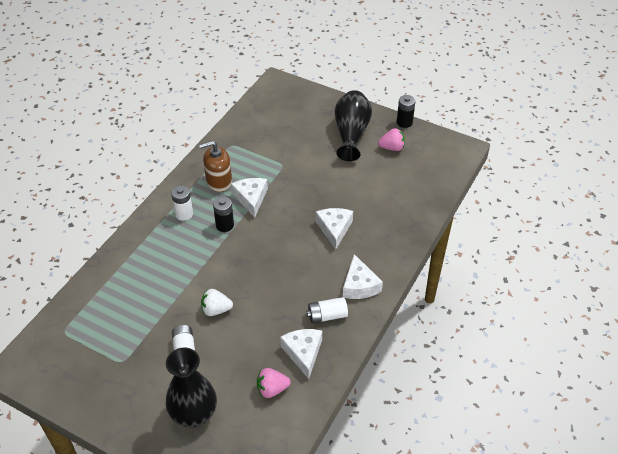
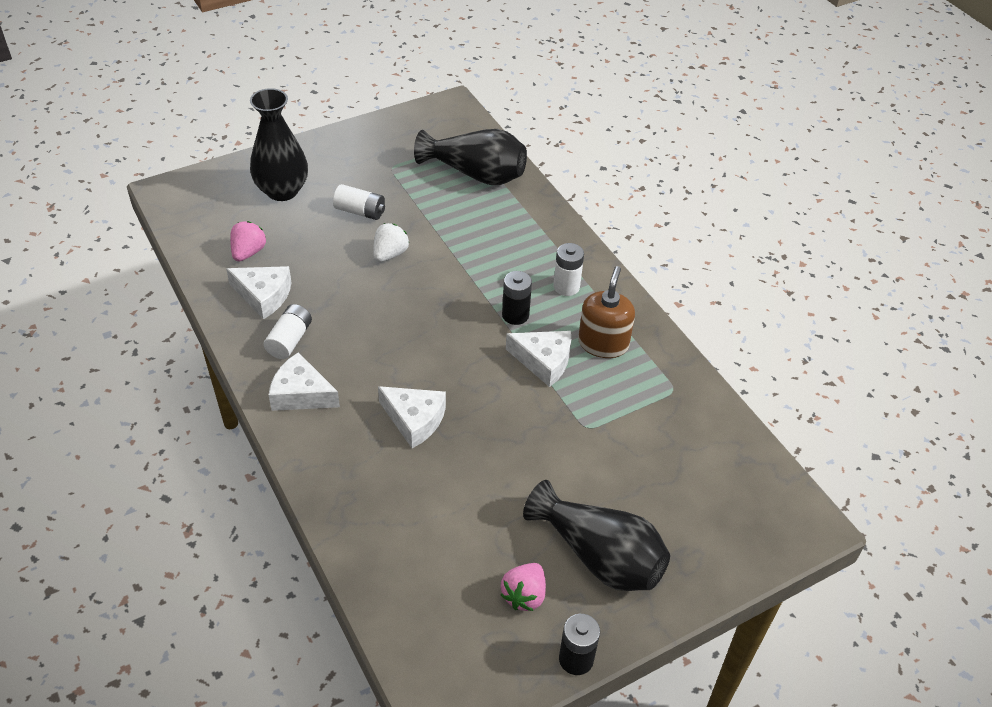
camera: 120 degrees right, 0 degrees up
(99, 308) = (476, 174): none -> black vase

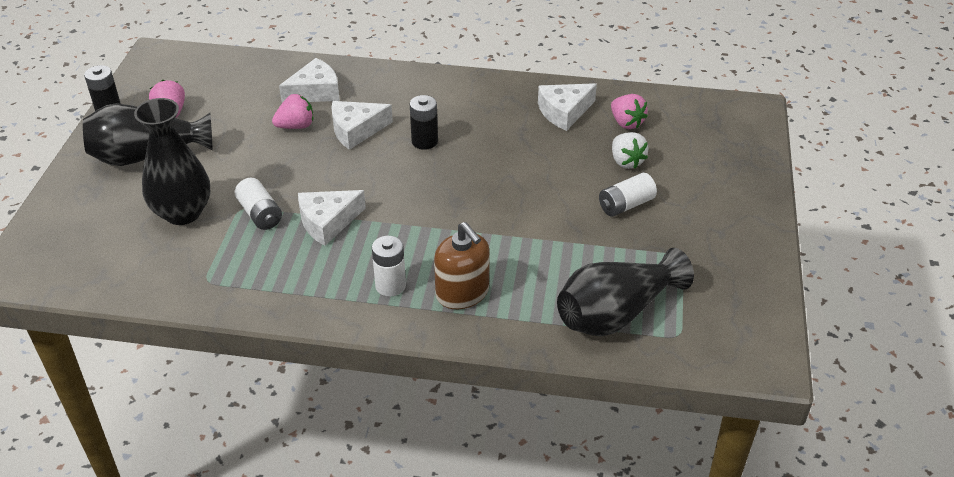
camera: 130 degrees right, 5 degrees down
(282, 190) = (699, 171): black vase -> black vase (183, 212)
(289, 340) = (501, 106): white battery -> white battery (260, 214)
(301, 394) = (441, 92): white cheese -> white cheese (315, 92)
(390, 254) = (547, 197): white strawberry -> white strawberry (626, 161)
(449, 470) = (296, 126): none -> pink strawberry
(515, 315) = (394, 233): black battery -> black battery (424, 141)
(603, 343) = (302, 268): brown soap dispenser -> brown soap dispenser (462, 293)

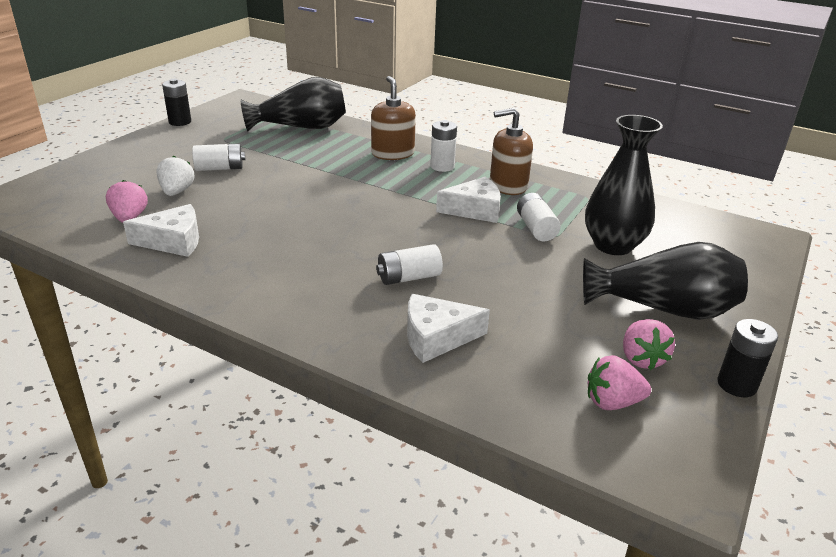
camera: 160 degrees left, 10 degrees down
(296, 126) = (477, 299): pink strawberry -> pink strawberry (612, 402)
(302, 273) = (508, 186): none -> brown soap dispenser
(356, 130) = (409, 277): white cheese -> white battery
(424, 141) = (343, 249): black battery -> black battery (180, 122)

